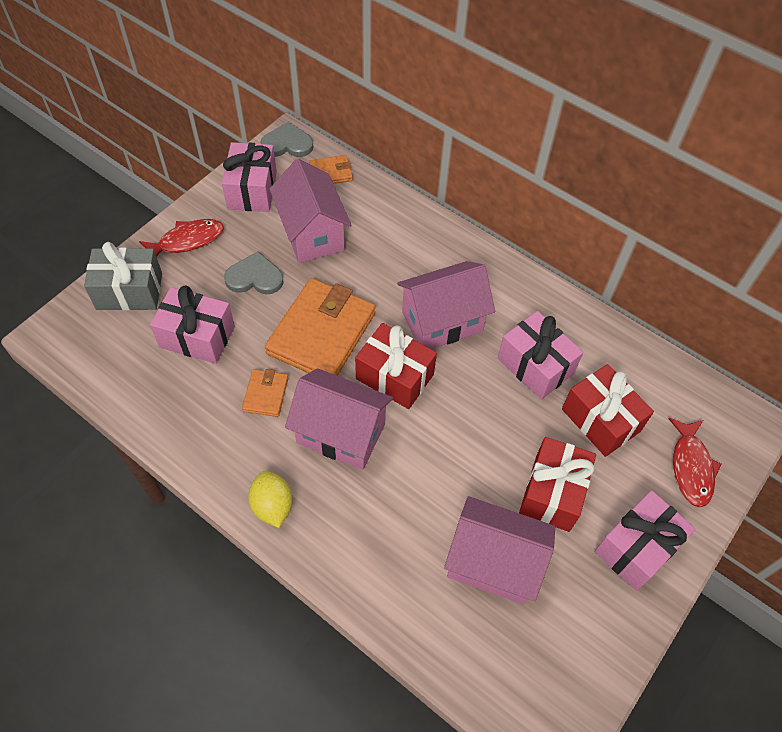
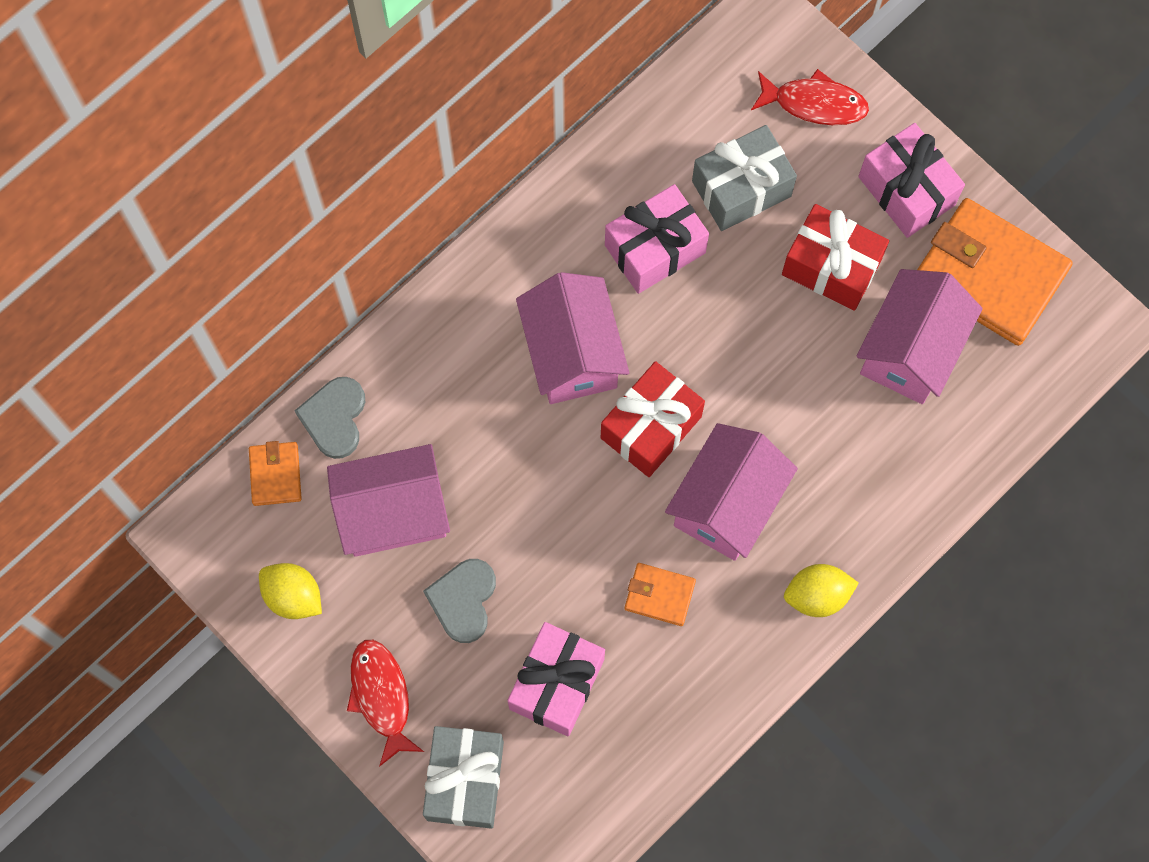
camera: 80 degrees left, 15 degrees up
(252, 190) = (293, 596): pink gift -> yellow lemon
(287, 144) = (202, 536): grey heart -> grey heart (334, 418)
(321, 333) = (571, 515): orange wallet -> orange wallet (989, 275)
(600, 420) = (741, 189): red gift -> grey gift

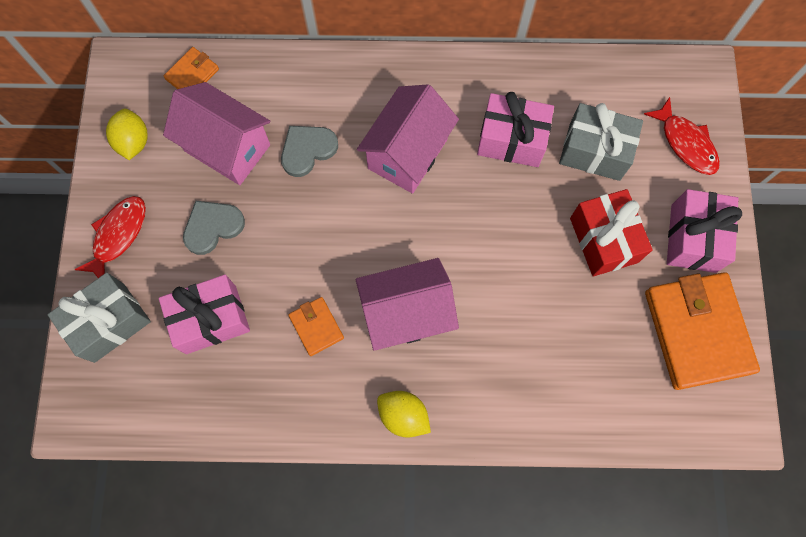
camera: 45 degrees right, 0 degrees up
(334, 418) = (251, 73): grey heart -> grey heart (307, 150)
(651, 427) = (409, 231): red gift -> none
(910, 350) = (603, 329): pink house -> none

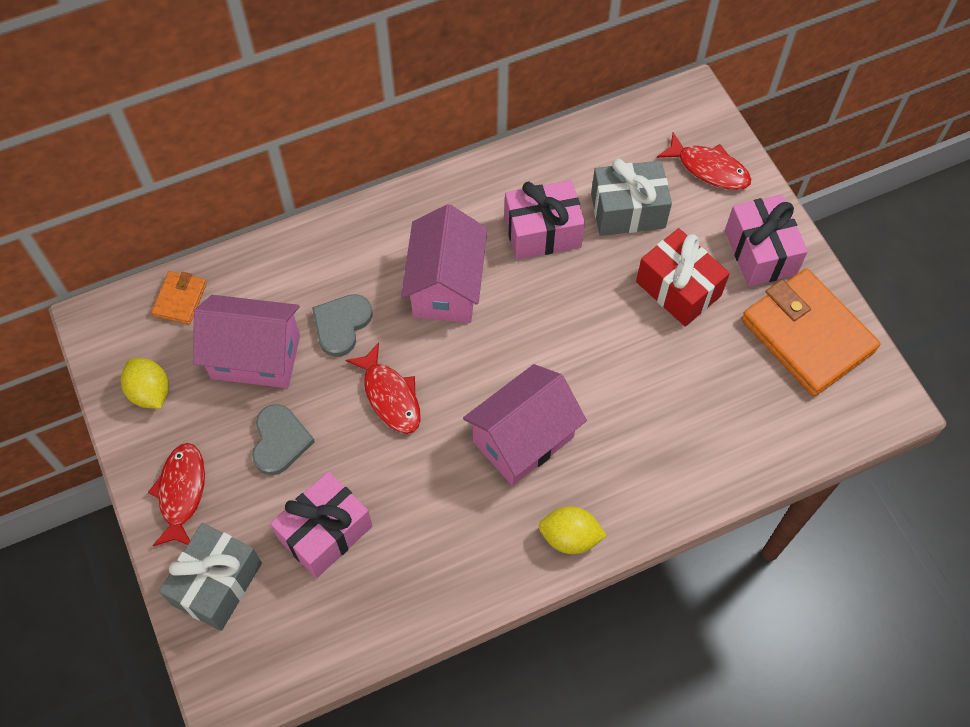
camera: 25 degrees left, 10 degrees down
(212, 227) = (280, 441): grey heart -> grey heart turned 150 degrees clockwise
(316, 327) = (439, 491): orange wallet -> none
(317, 228) = (390, 396): none -> red fish

